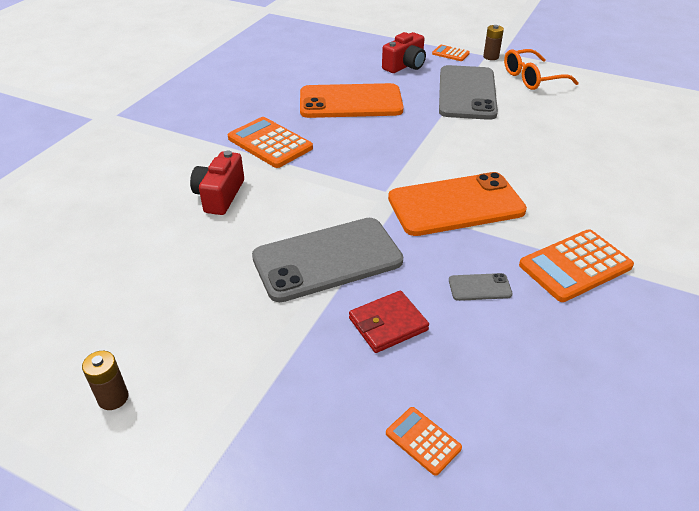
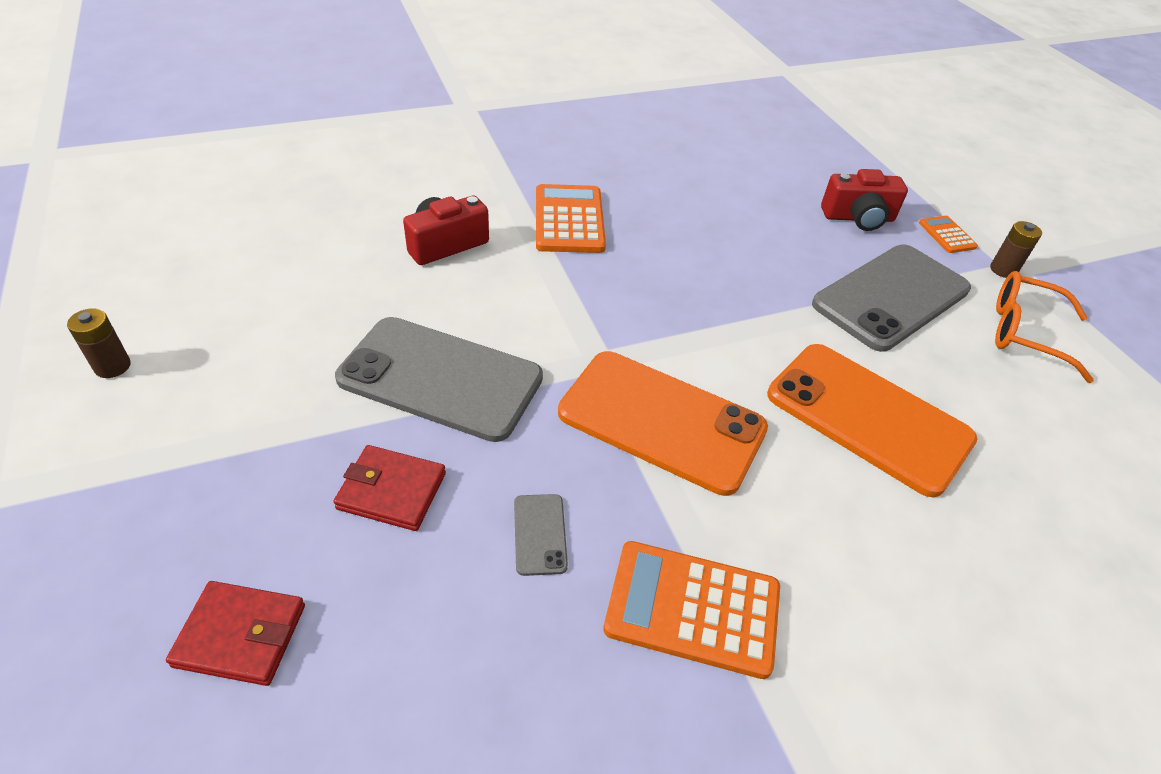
camera: 40 degrees right, 5 degrees up
(350, 102) = (722, 225): orange phone -> orange phone (868, 417)
(423, 441) = (240, 635): orange calculator -> red wallet
(479, 287) = (540, 534): grey phone -> grey phone turned 45 degrees clockwise

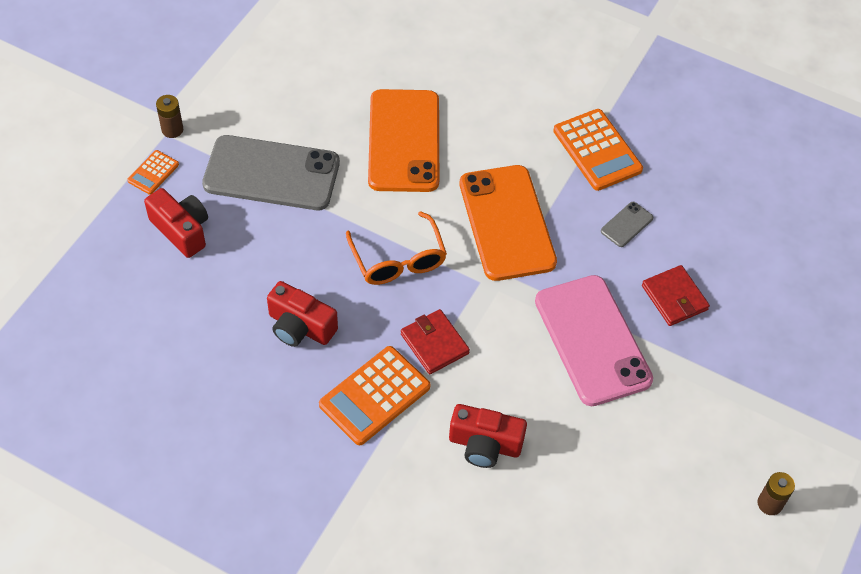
camera: 130 degrees left, 10 degrees up
(240, 635) = (786, 287): red wallet -> red wallet (434, 343)
(440, 378) = (592, 340): grey phone -> pink phone
(684, 221) = (300, 327): none -> red camera
(1024, 332) = (242, 100): orange glasses -> orange glasses (398, 260)

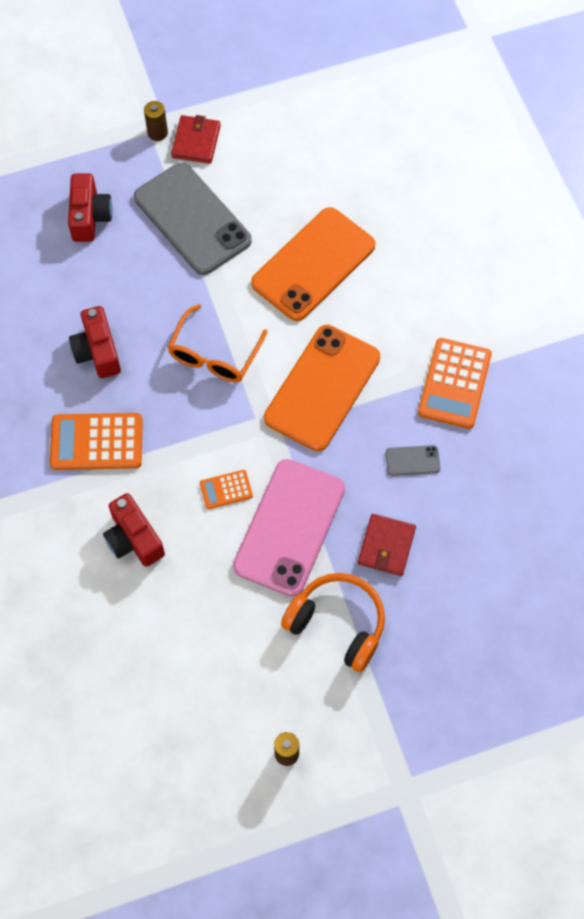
camera: 45 degrees right, 10 degrees up
(153, 173) = (113, 157): orange calculator -> orange calculator (226, 489)
(434, 343) = (175, 438): red wallet -> red wallet (196, 141)
(701, 380) = (337, 624): none -> orange headphones

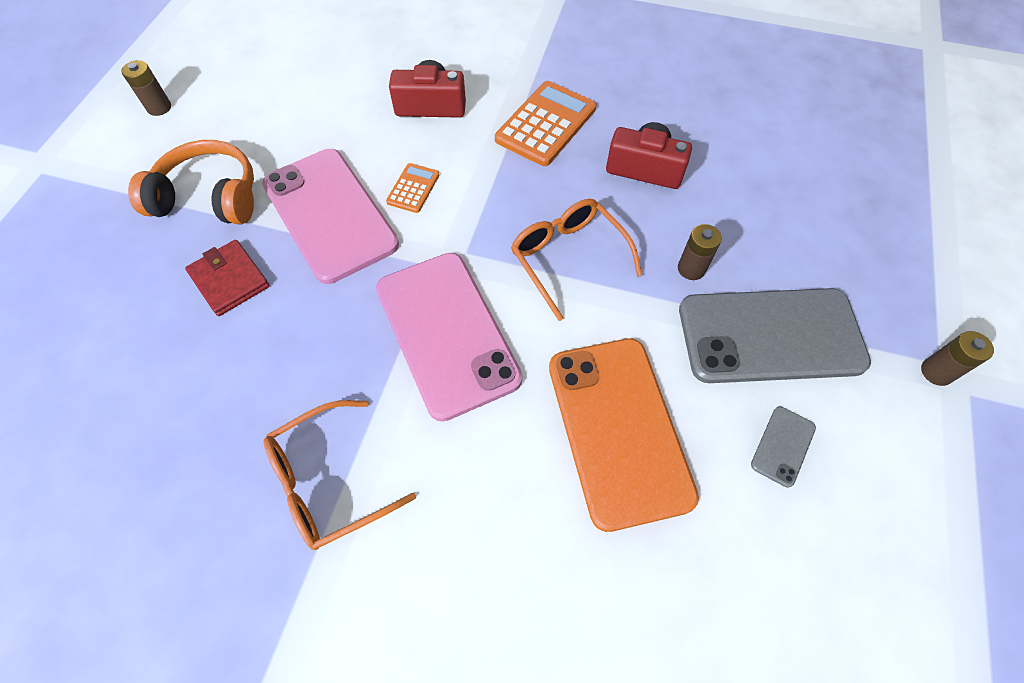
camera: 125 degrees right, 5 degrees down
(90, 216) = (828, 241): red camera -> none
(170, 281) = (691, 269): none -> brown battery
(196, 141) = (901, 408): red wallet -> none
(322, 388) = (446, 333): orange phone -> pink phone
(337, 624) = (209, 197): orange headphones -> orange headphones turned 150 degrees counterclockwise
(412, 461) = (285, 365): grey phone -> grey phone (783, 446)
(454, 384) = (328, 482): orange calculator -> orange glasses

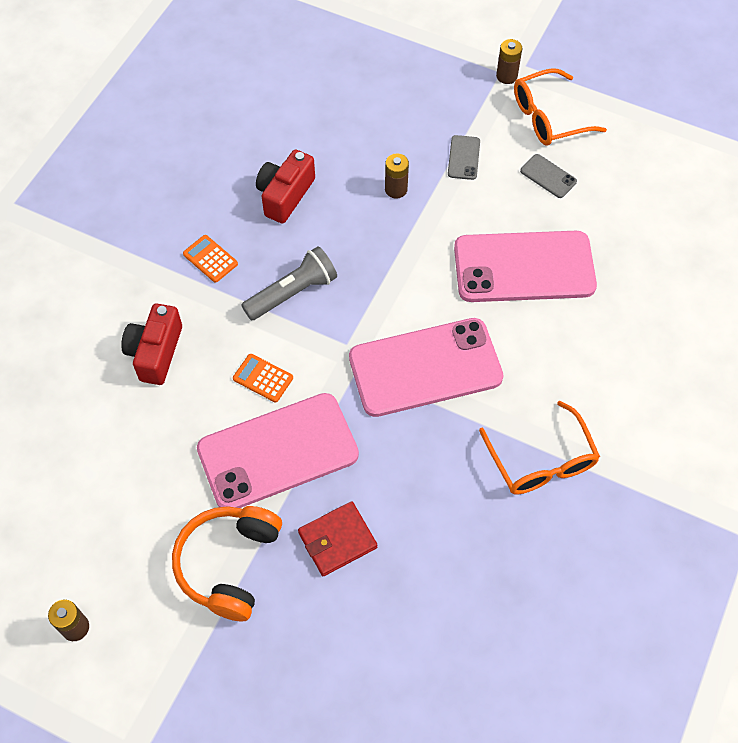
camera: 80 degrees left, 0 degrees up
(521, 195) = (292, 293): none -> grey flashlight
(546, 124) = (210, 259): orange calculator -> orange calculator, size x0.52
(568, 257) = (368, 270): orange glasses -> orange glasses (548, 117)
(618, 429) = (524, 267): orange phone -> pink phone
(770, 335) = (463, 158): grey phone -> grey phone, size x0.41

